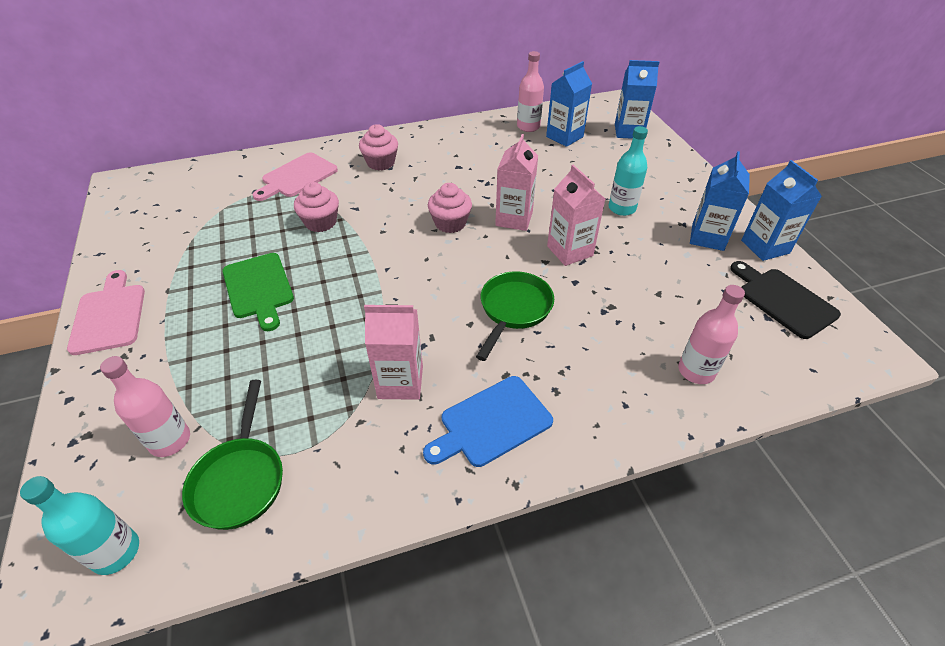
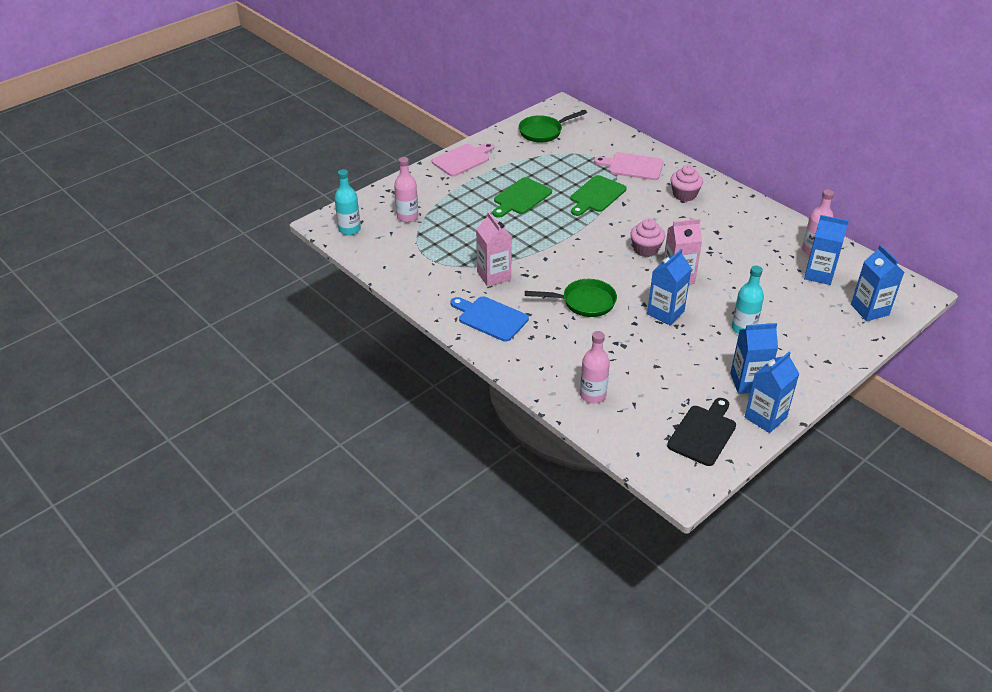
camera: 65 degrees right, 5 degrees down
(240, 479) = (402, 247): green pan -> green pan (543, 132)
(321, 222) = (596, 195): pink cupcake -> green cutting board
(569, 251) = (665, 313): pink carton -> blue carton

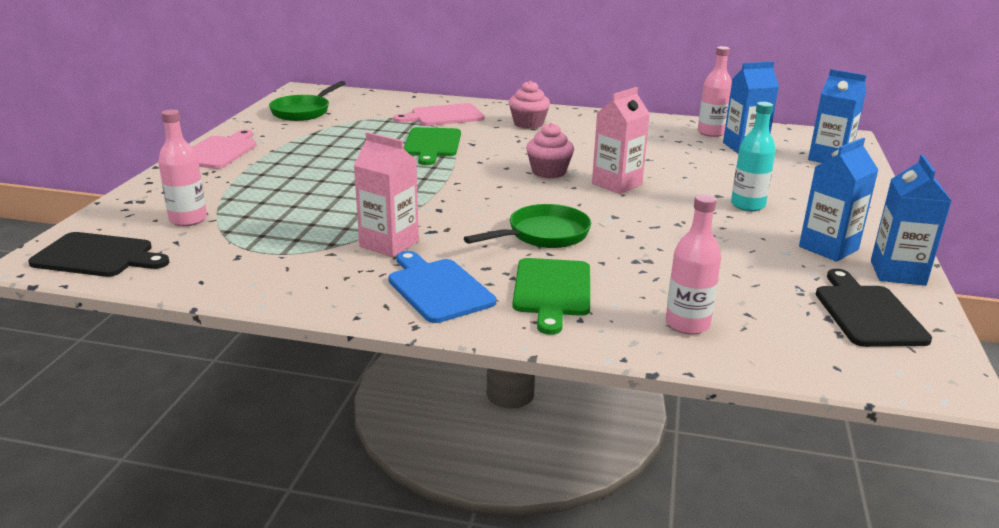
camera: 35 degrees left, 15 degrees down
(349, 229) = (97, 256): turquoise bottle -> black cutting board
(490, 318) = (438, 288): blue cutting board -> blue cutting board turned 60 degrees clockwise
(521, 198) = (339, 166): green cutting board -> green cutting board (552, 291)
(665, 313) = (649, 217): blue carton -> none

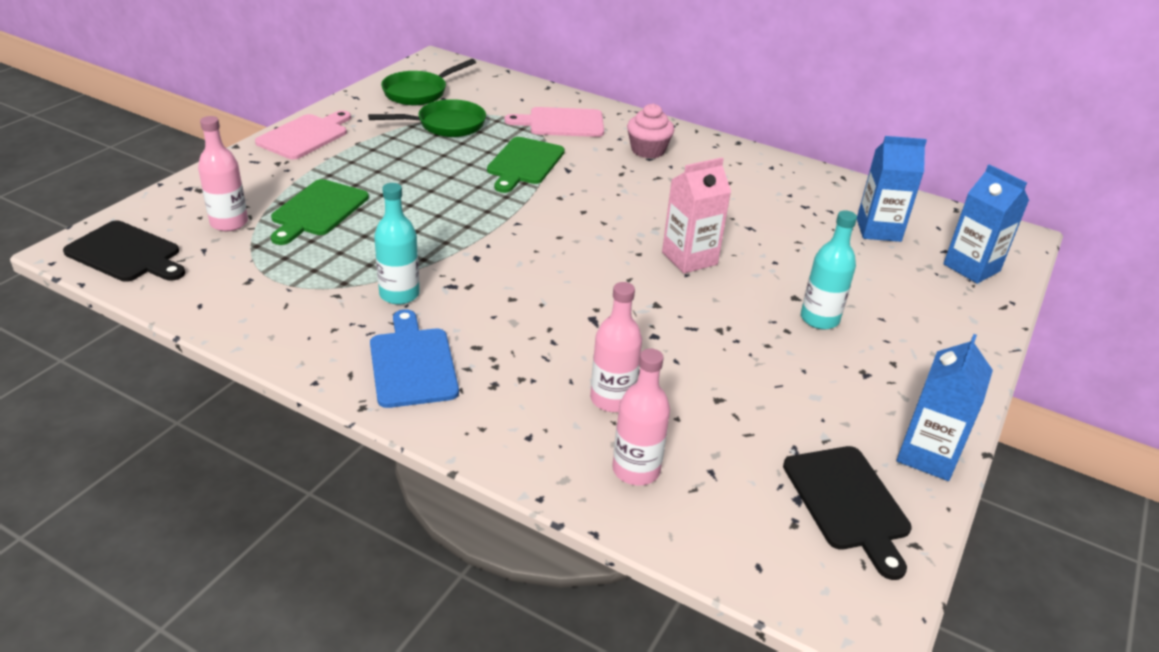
camera: 15 degrees right, 10 degrees up
(389, 244) = (399, 294): pink carton -> turquoise bottle
(543, 235) = (562, 315): green pan -> green pan (446, 125)
(549, 172) = (625, 226): pink cupcake -> none
(552, 291) = (524, 392): green cutting board -> green cutting board (317, 210)
(711, 133) = (853, 200): pink bottle -> pink bottle (612, 399)
(828, 248) = (870, 401): blue carton -> none
(867, 313) = (848, 503): black cutting board -> black cutting board turned 150 degrees clockwise

